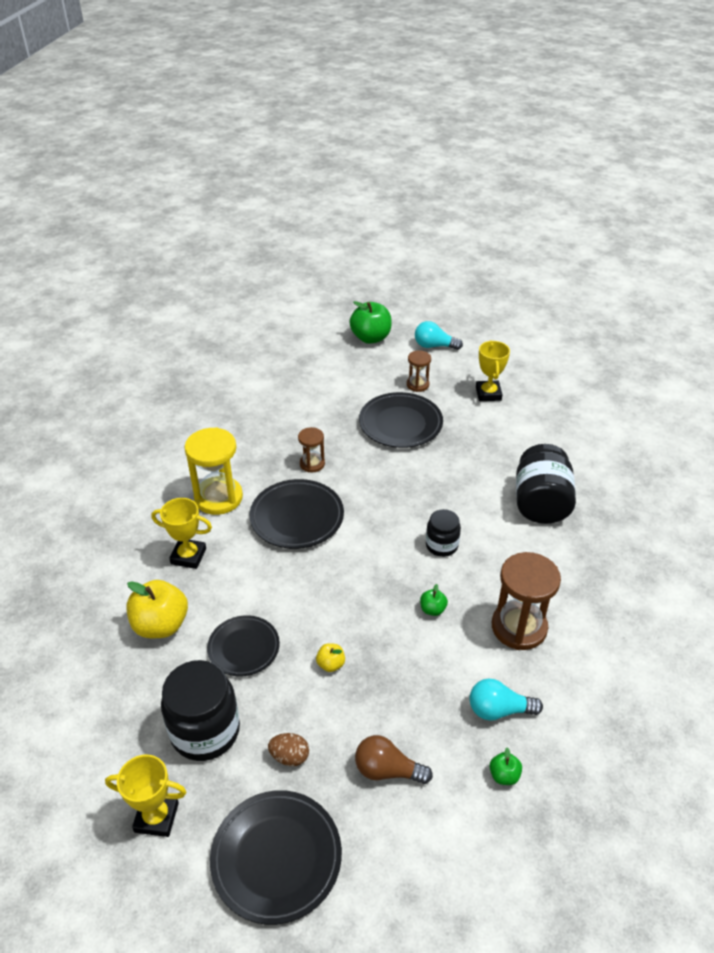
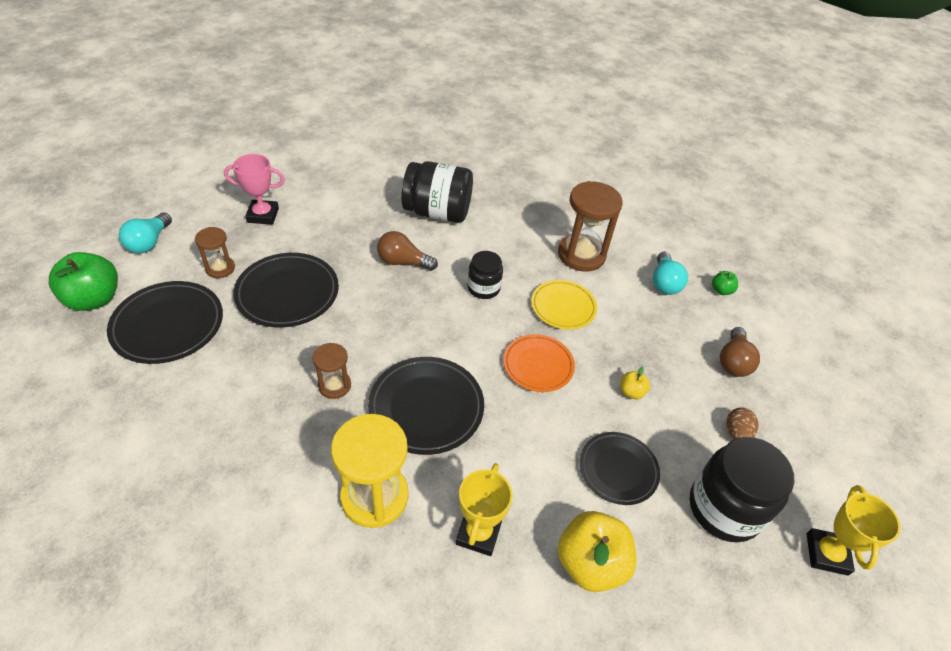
camera: 90 degrees left, 5 degrees up
(276, 858) = (832, 448): black plate -> black plate (168, 325)
(352, 589) = (538, 365): none -> orange plate
(432, 609) = (563, 307): green apple -> yellow plate
(459, 486) = (403, 262): none -> brown light bulb
(488, 394) = (263, 215): yellow trophy -> pink trophy

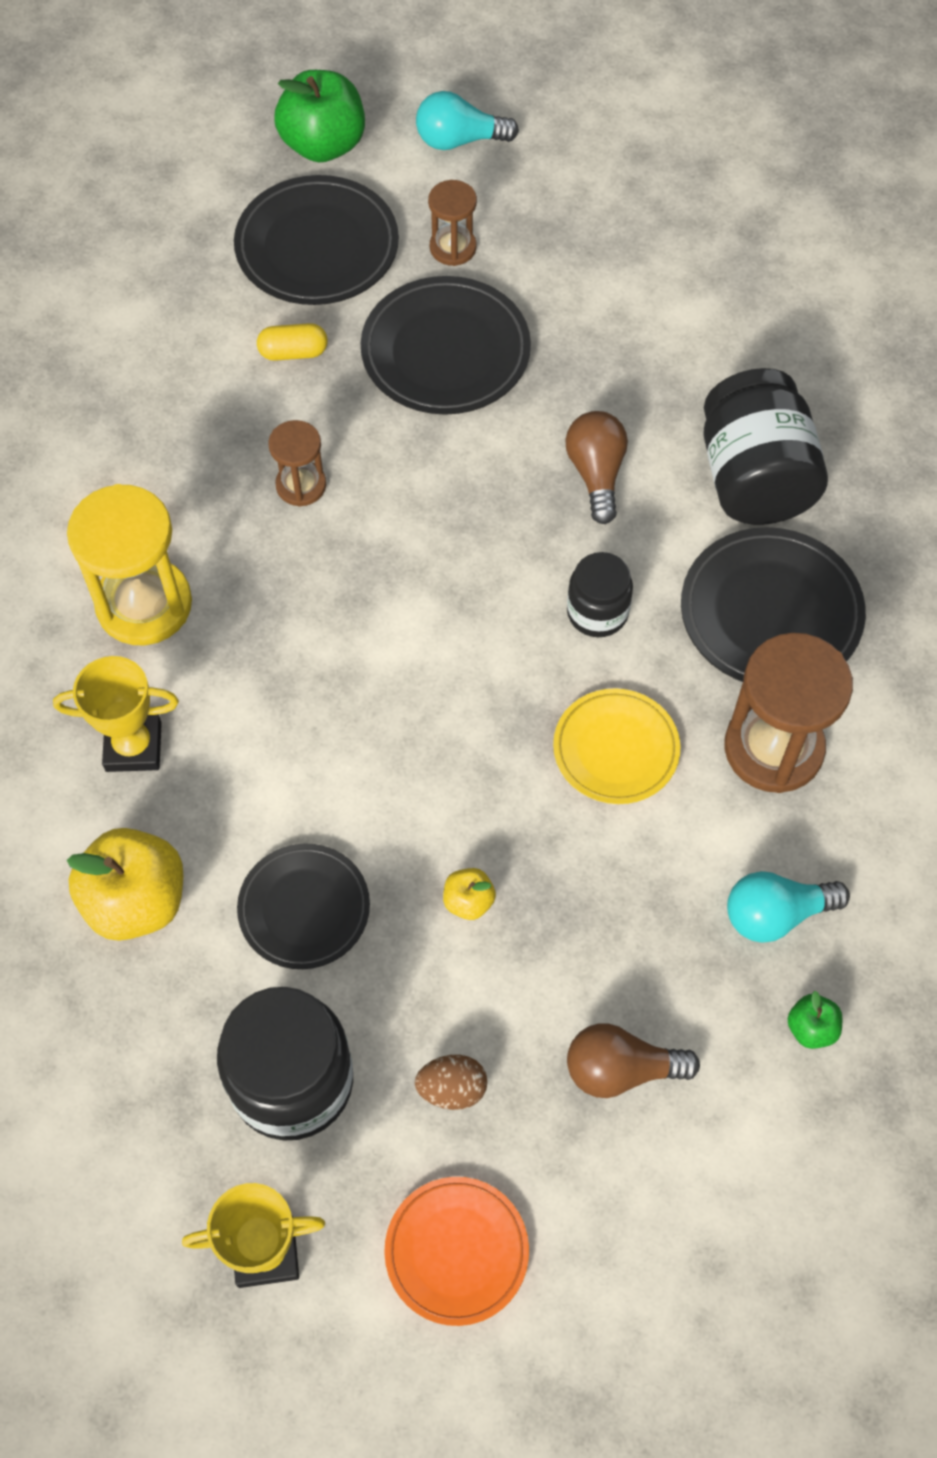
camera: 75 degrees right, 15 degrees up
(236, 360) = (293, 352): none -> yellow capsule
(263, 215) = (597, 241): pink trophy -> none
(426, 408) = (311, 614): black plate -> black plate (770, 613)
(538, 365) = (462, 744): orange plate -> orange plate (456, 1251)

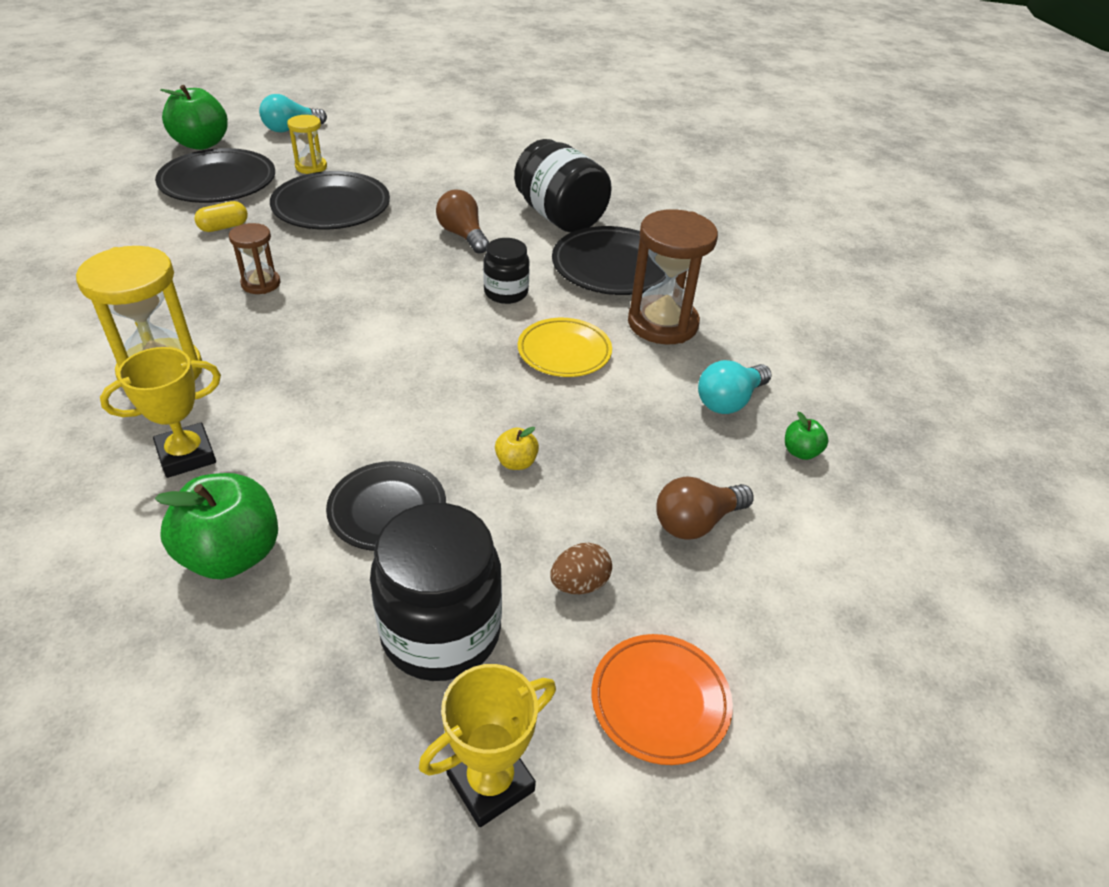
camera: 30 degrees left, 20 degrees down
(136, 901) = (232, 555): yellow apple -> green apple
(453, 248) = (311, 167): brown hourglass -> yellow hourglass

